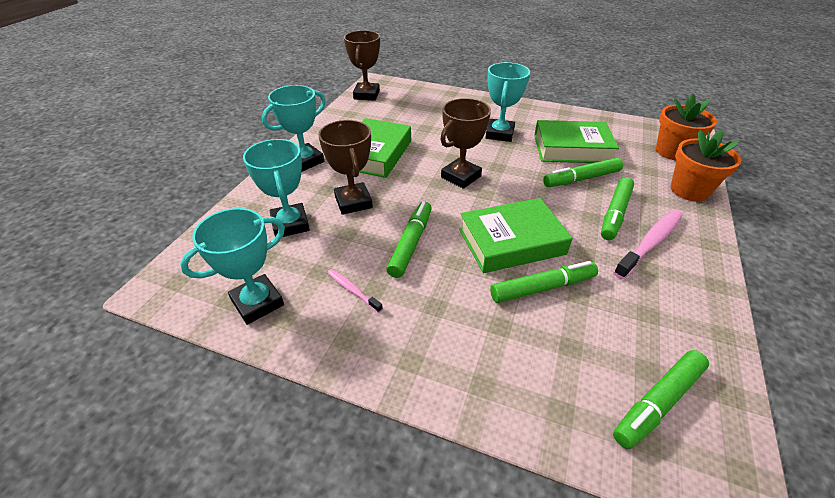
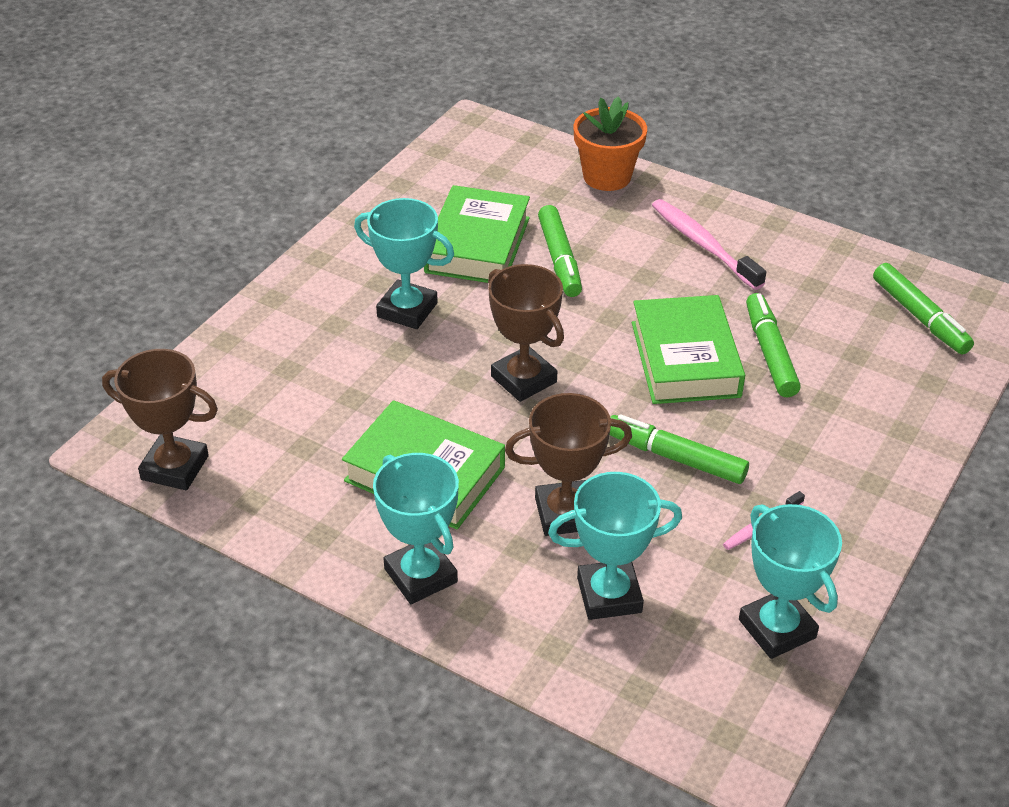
camera: 80 degrees left, 0 degrees up
(615, 214) = (643, 253): green marker -> none
(672, 151) = (514, 156): orange flower pot -> none

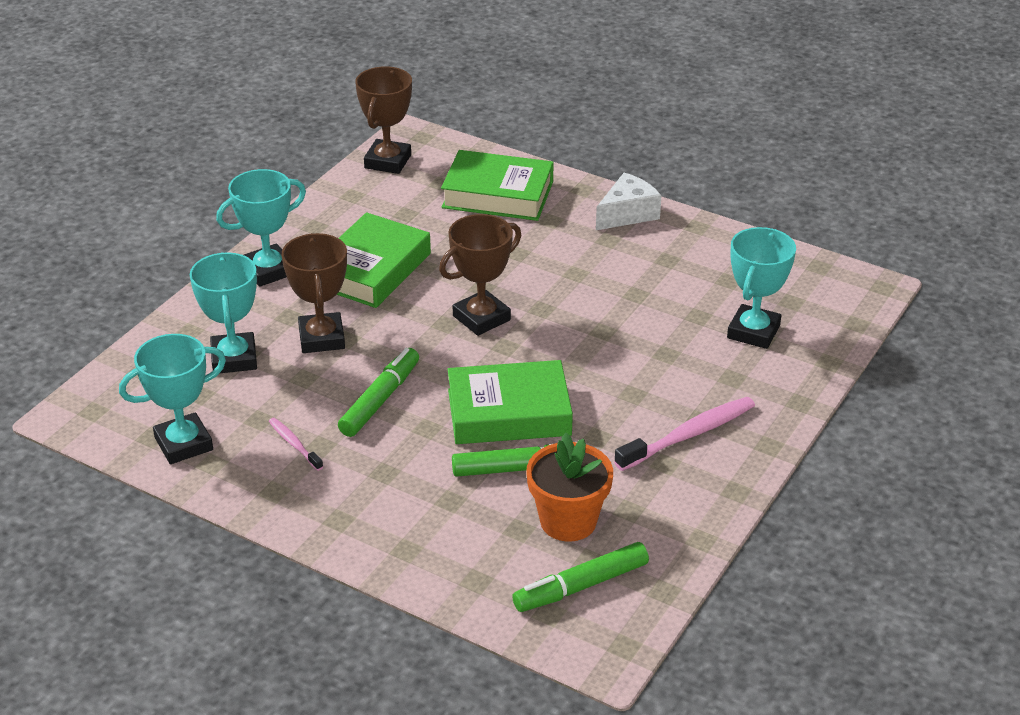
camera: 90 degrees right, 5 degrees down
(330, 266) = (627, 214): none -> white cheese
(407, 310) = (571, 255): turquoise trophy -> turquoise trophy (753, 332)
(477, 245) = (668, 291): green book -> green book (498, 195)
(559, 259) = (653, 340): green marker -> none
(607, 176) = (798, 373): orange flower pot -> orange flower pot (568, 521)

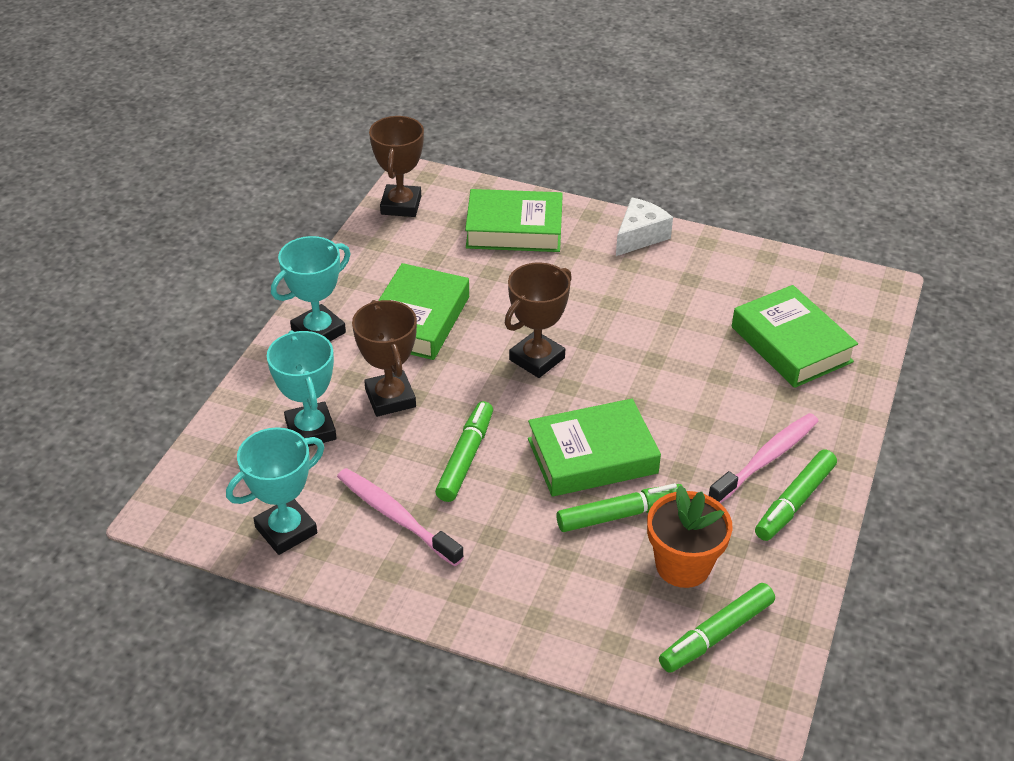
camera: 10 degrees left, 5 degrees up
(294, 444) = (396, 516): pink toothbrush -> pink toothbrush, size x1.87
(704, 478) = (794, 502): none -> green marker
(753, 332) = (791, 344): turquoise trophy -> green book

